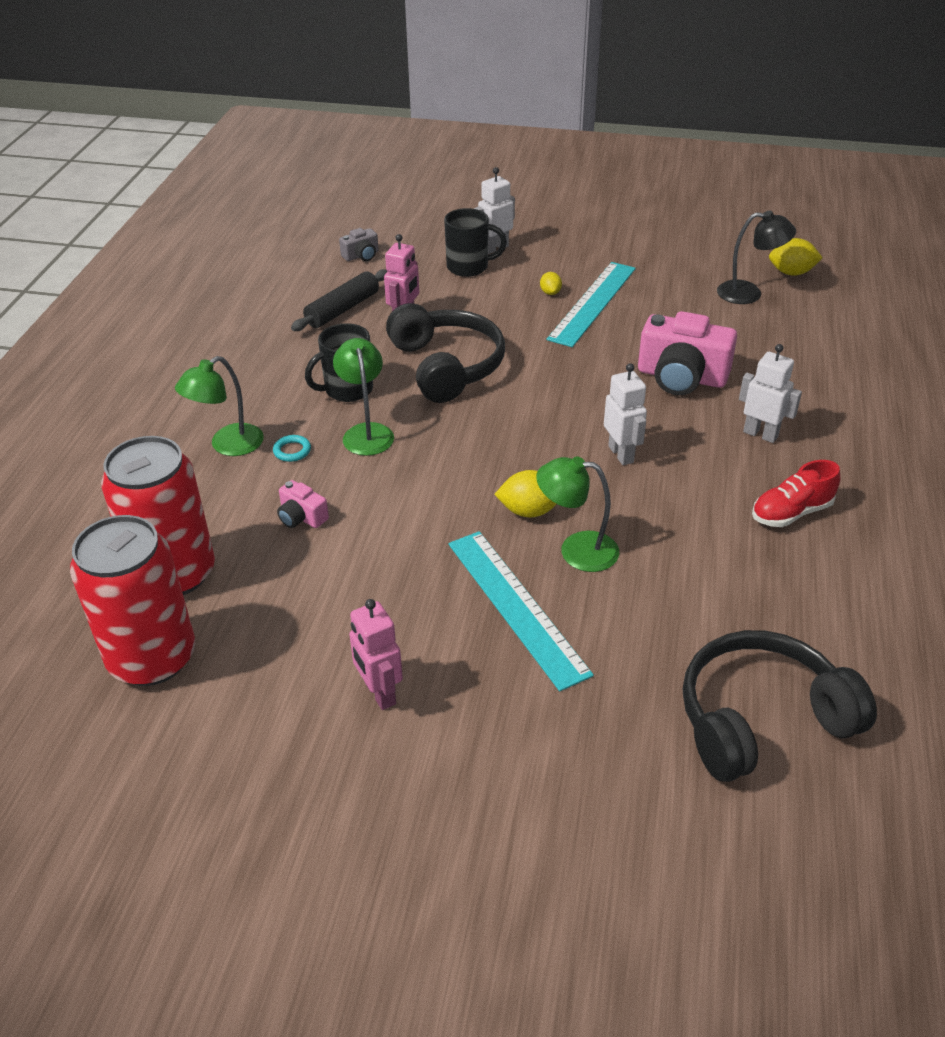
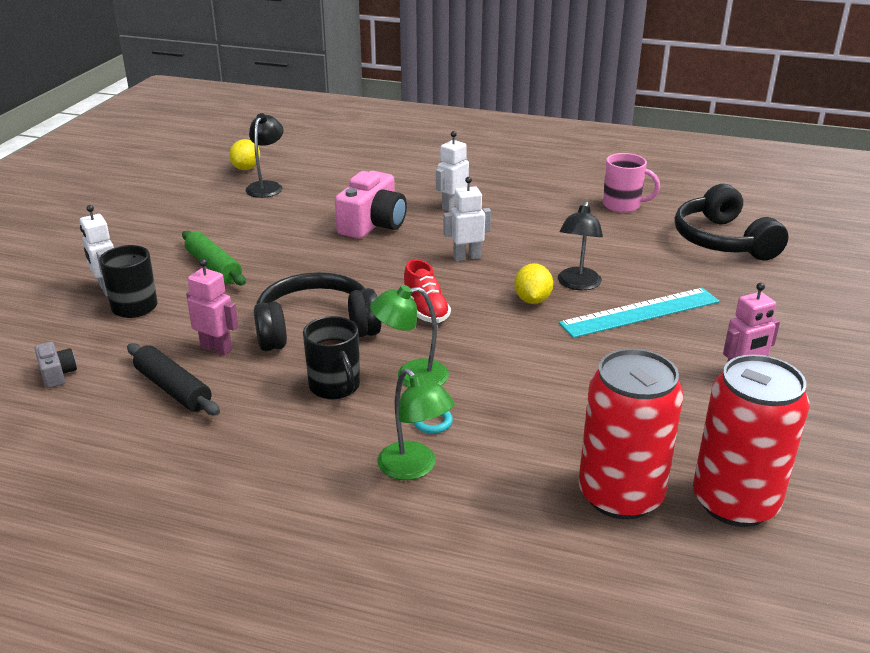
camera: 85 degrees left, 10 degrees down
(301, 517) = (536, 415): pink camera -> none
(550, 292) = (214, 267): yellow lemon -> green rolling pin
(576, 550) = (577, 284): green lamp -> black lamp
(593, 303) = (244, 249): turquoise ruler -> none
(791, 513) = (538, 208): red shoe -> red shoe (425, 310)
(842, 604) = (623, 205): none -> pink mug

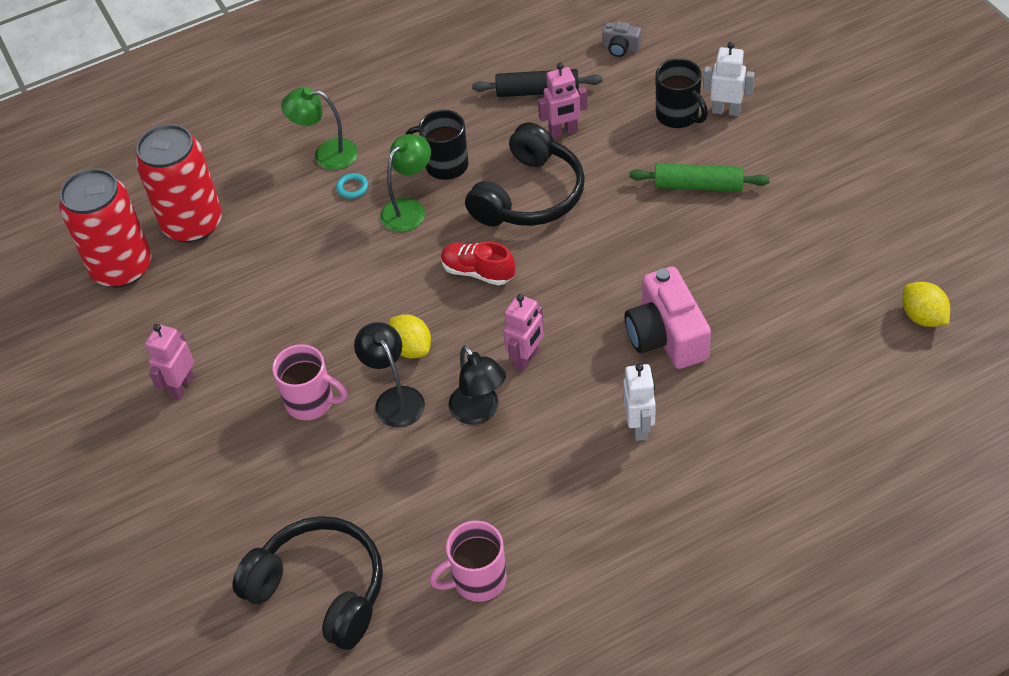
camera: 140 degrees right, 20 degrees up
(267, 186) = (849, 307): black lamp -> black lamp (479, 412)
(466, 257) = (526, 359): white robot -> pink robot
(640, 312) = (311, 402): turquoise ruler -> pink mug

